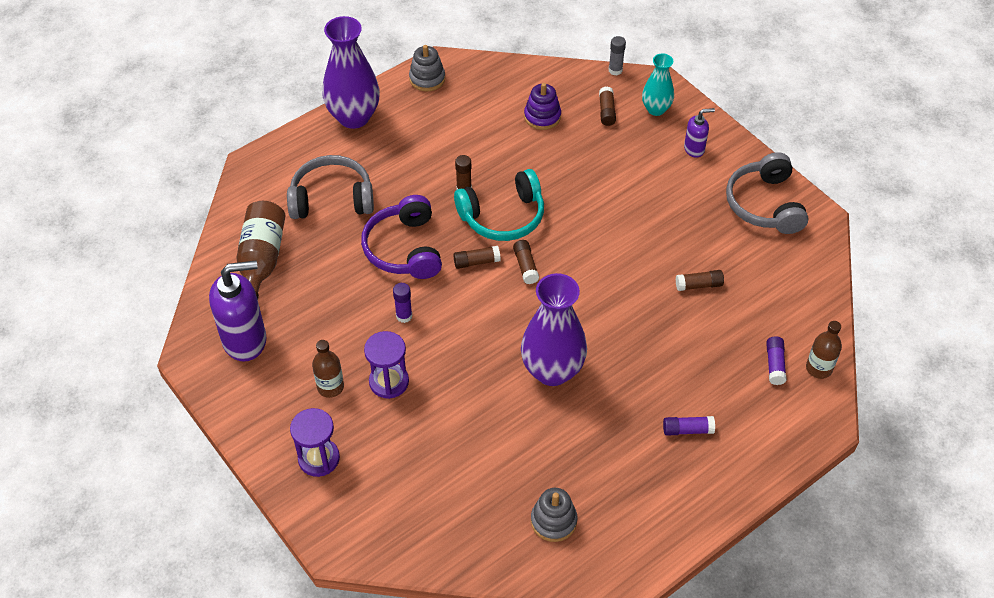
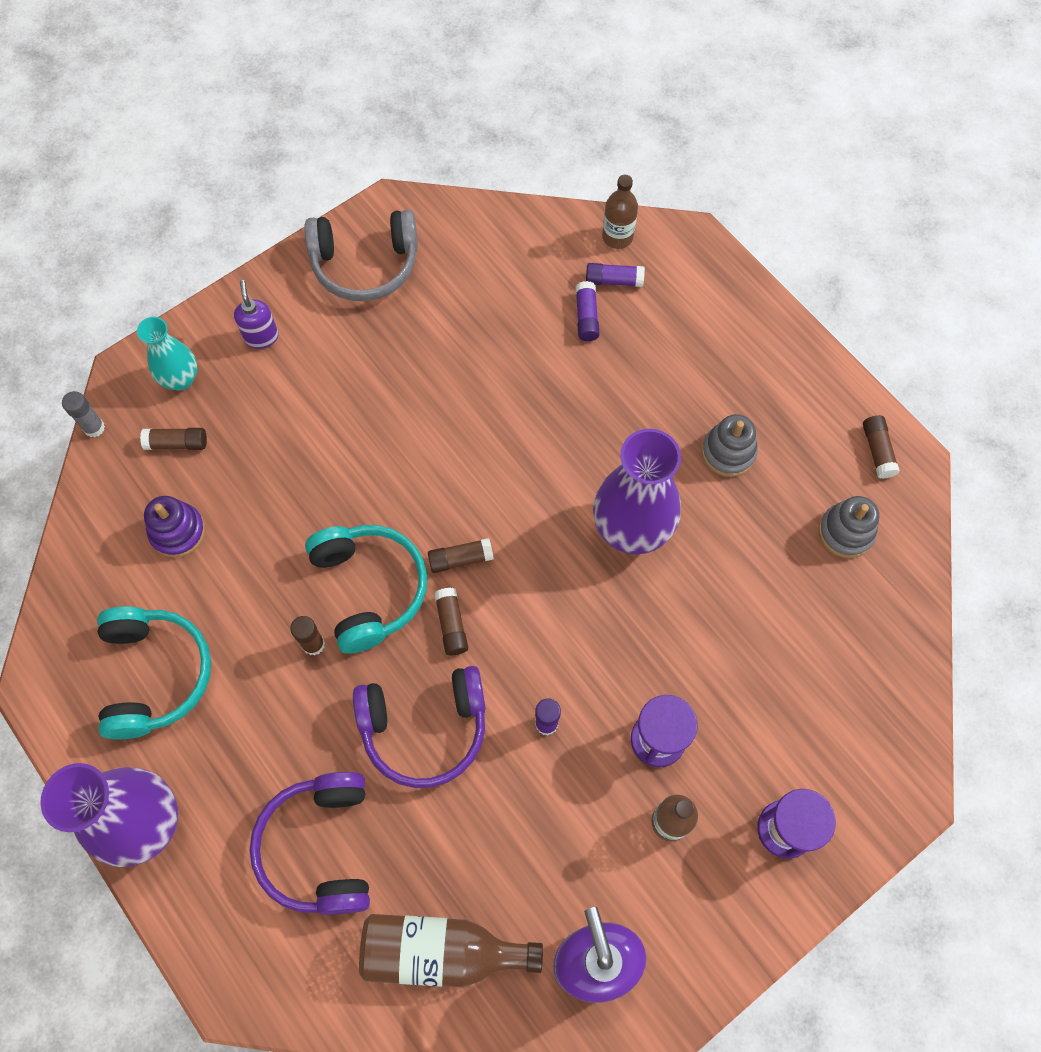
camera: 90 degrees left, 15 degrees up
(332, 199) = (320, 847): grey headphones -> purple headphones
(427, 79) = (72, 706): grey stacking toy -> grey stacking toy (728, 452)
(445, 114) = (155, 674): none -> turquoise headphones
(687, 430) = (710, 380): purple glue stick -> purple glue stick (586, 317)
(698, 285) = (495, 350): brown glue stick -> brown glue stick (877, 451)

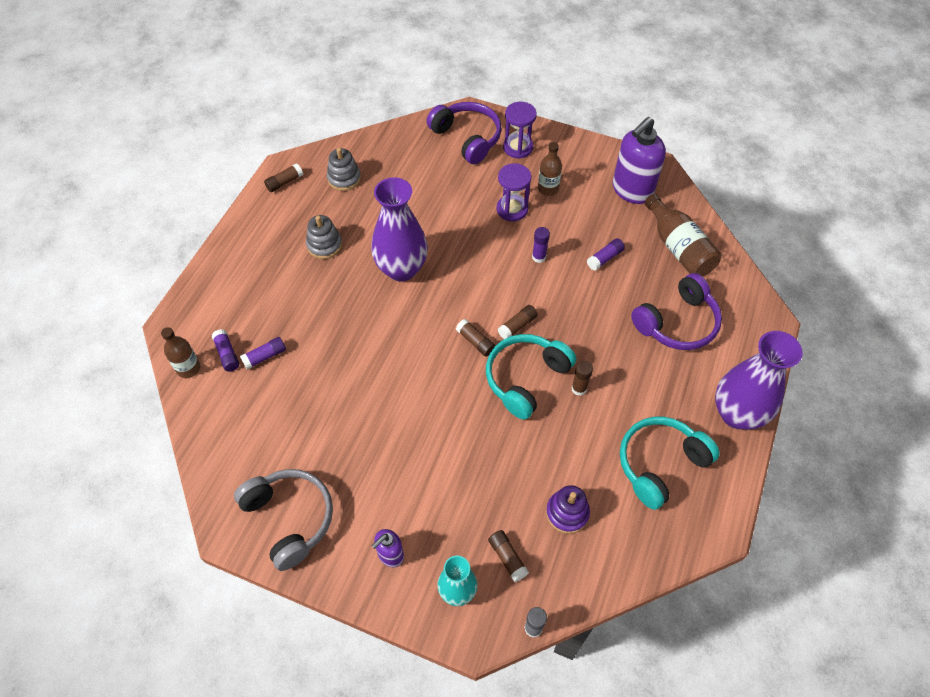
camera: 120 degrees left, 10 degrees down
(424, 728) = (582, 309): purple headphones -> purple headphones (467, 138)
(488, 820) = (605, 258): none -> purple glue stick

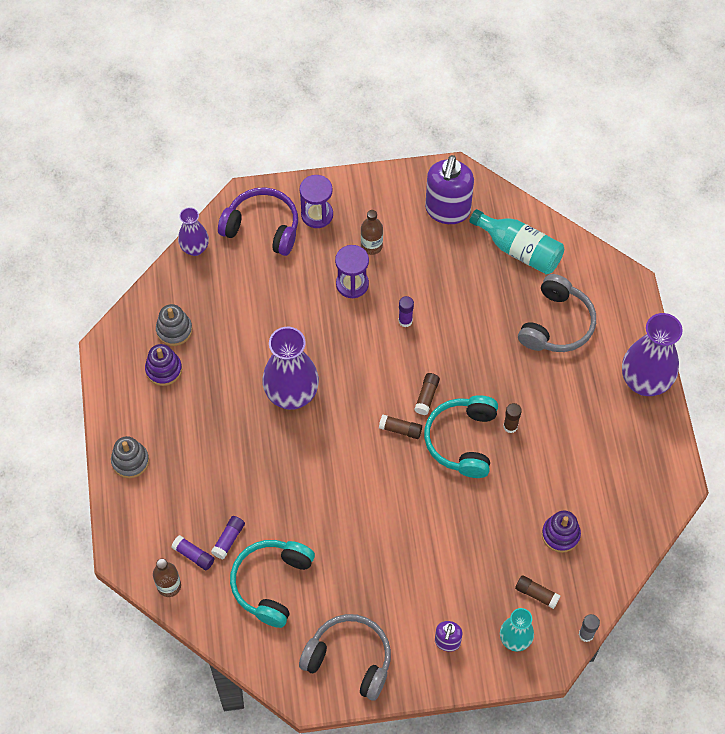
camera: 30 degrees left, 5 degrees up
(284, 182) = (119, 363): brown glue stick -> none
(314, 202) = (164, 369): none -> purple stacking toy
(324, 245) = (205, 408): grey stacking toy -> grey stacking toy (130, 461)
(403, 130) = (195, 248): none -> purple vase
(605, 258) = (463, 292): purple glue stick -> none
(660, 464) = (608, 456): turquoise headphones -> turquoise headphones (271, 583)
(677, 323) = (556, 324): purple headphones -> grey headphones
(678, 248) = (519, 250): brown bottle -> turquoise bottle

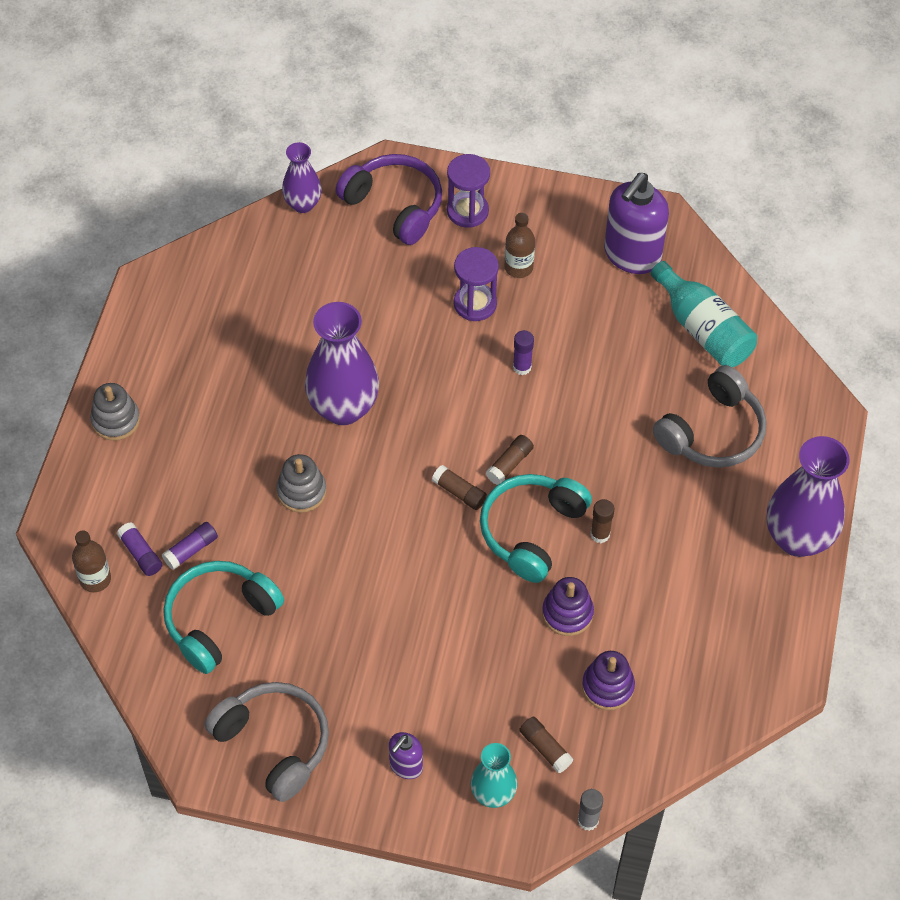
camera: 20 degrees right, 5 degrees down
(164, 369) = (203, 329): purple stacking toy -> purple stacking toy (567, 613)
(174, 330) = (236, 288): grey stacking toy -> grey stacking toy (301, 491)

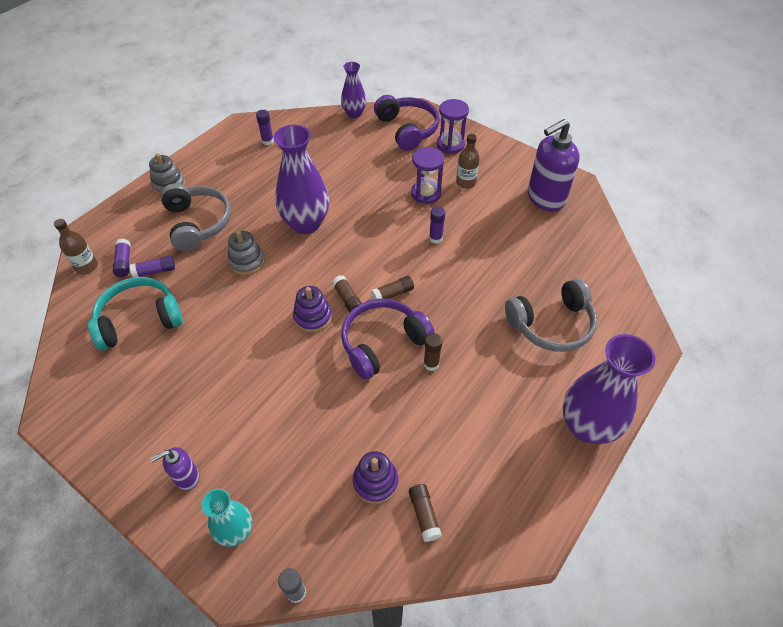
camera: 25 degrees right, 5 degrees down
(207, 297) = (267, 141): none -> purple glue stick
(274, 743) = (110, 418): grey headphones -> grey headphones (198, 223)
(531, 531) = (382, 343): turquoise headphones -> purple headphones
(545, 748) = (298, 511): brown glue stick -> brown glue stick (424, 515)
(567, 613) = (375, 411): purple stacking toy -> purple stacking toy (312, 317)
(703, 329) = (575, 257): turquoise bottle -> none

